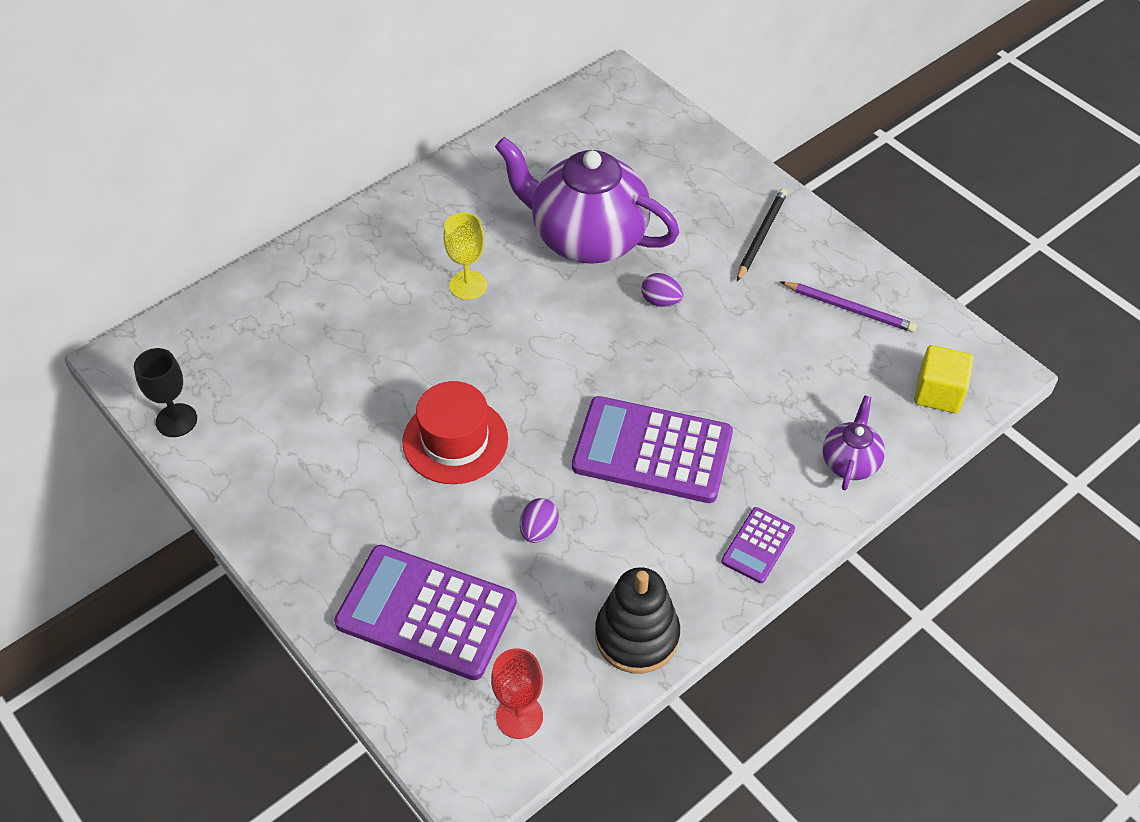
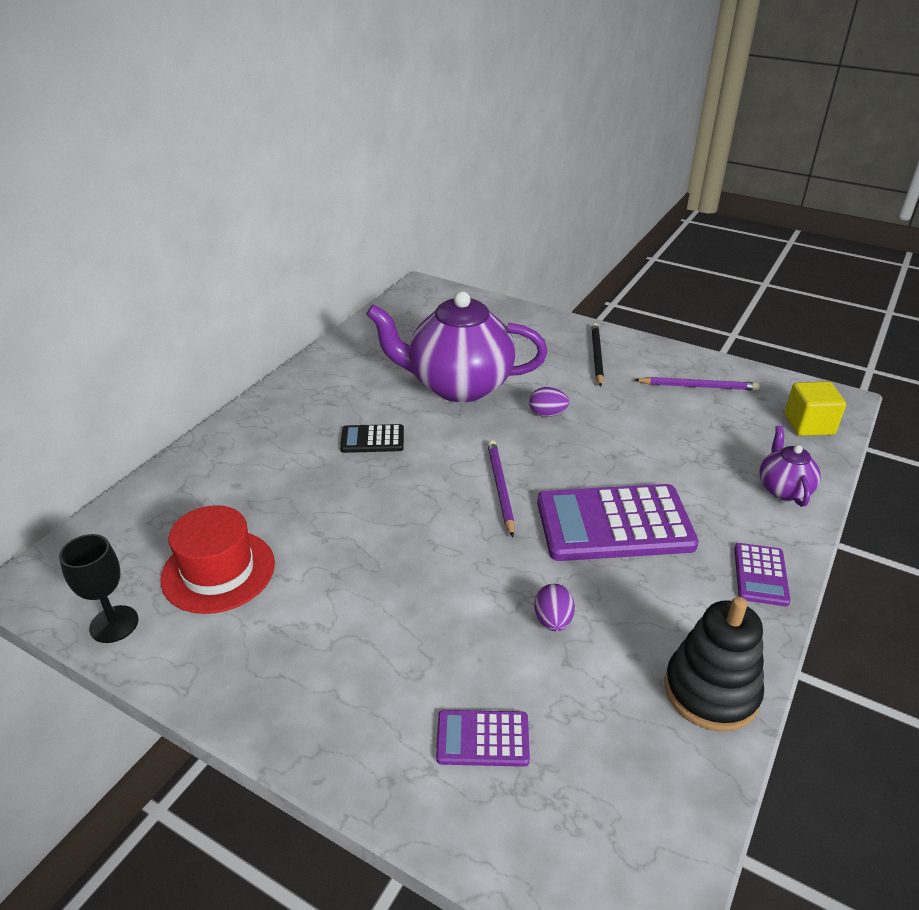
camera: 20 degrees left, 15 degrees down
(426, 612) = (482, 739): purple calculator -> purple calculator, size x0.49
(455, 440) = (426, 564): red hat -> red hat (218, 571)
(468, 285) = (372, 439): yellow goblet -> black calculator
(519, 716) = (647, 820): red goblet -> none
(564, 378) = (500, 488): none -> purple pencil

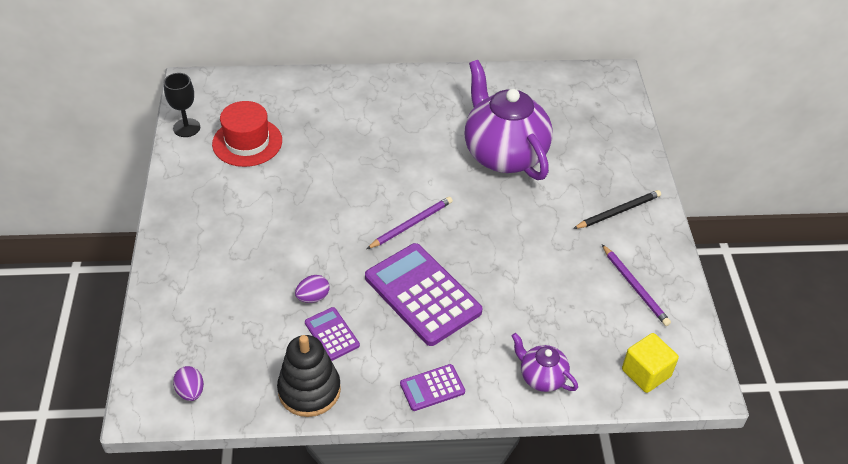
camera: 55 degrees right, 10 degrees up
(372, 439) = (407, 143): black calculator -> none
(482, 739) = (210, 302): purple calculator -> purple calculator (332, 334)
(547, 414) = (513, 214): purple egg -> purple egg (191, 391)
(783, 489) = (541, 377): purple teapot -> purple teapot turned 105 degrees counterclockwise

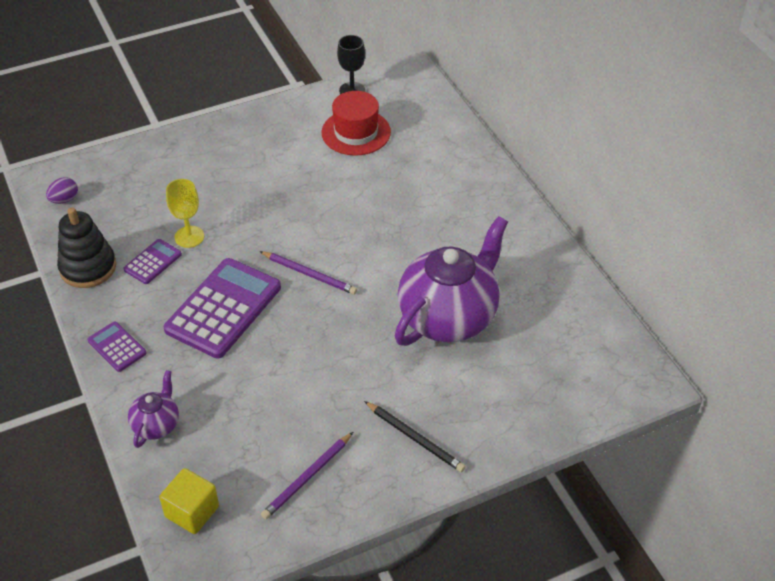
camera: 70 degrees right, 0 degrees up
(313, 297) = (189, 237): purple egg -> yellow goblet

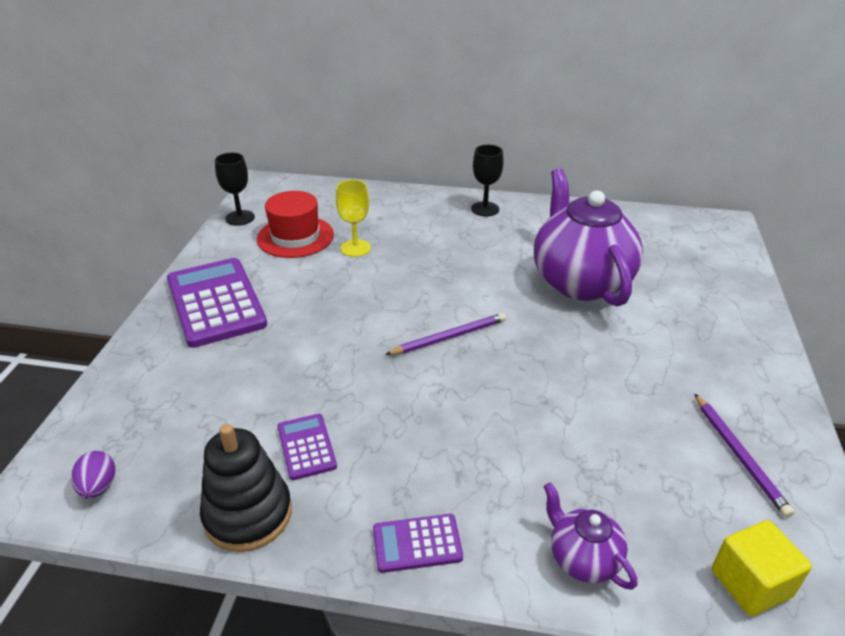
camera: 55 degrees left, 10 degrees down
(189, 237) = (301, 399): yellow goblet -> yellow goblet (355, 248)
(223, 308) = (439, 418): purple calculator -> purple calculator (216, 302)
(415, 438) = (720, 359): black pencil -> none
(505, 213) = (485, 209): none -> black goblet

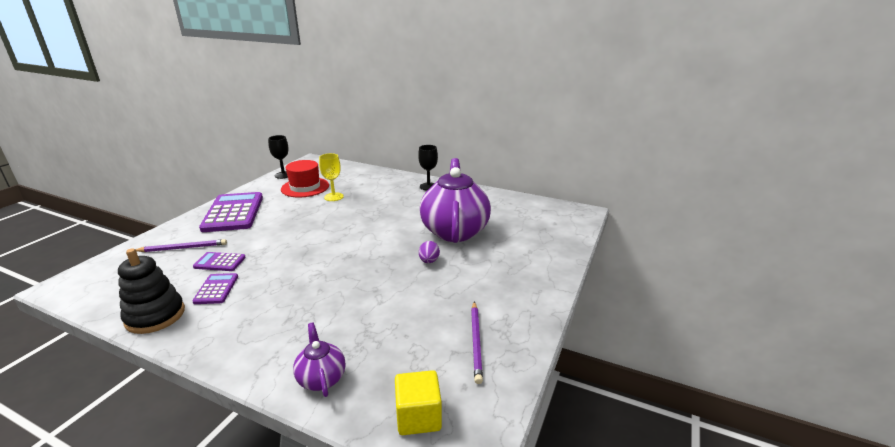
camera: 15 degrees right, 10 degrees down
(99, 487) = (95, 288): purple egg -> purple egg (429, 261)
(417, 543) = (231, 349): purple calculator -> purple calculator (220, 262)
(449, 337) = (347, 248): purple pencil -> purple pencil (183, 248)

